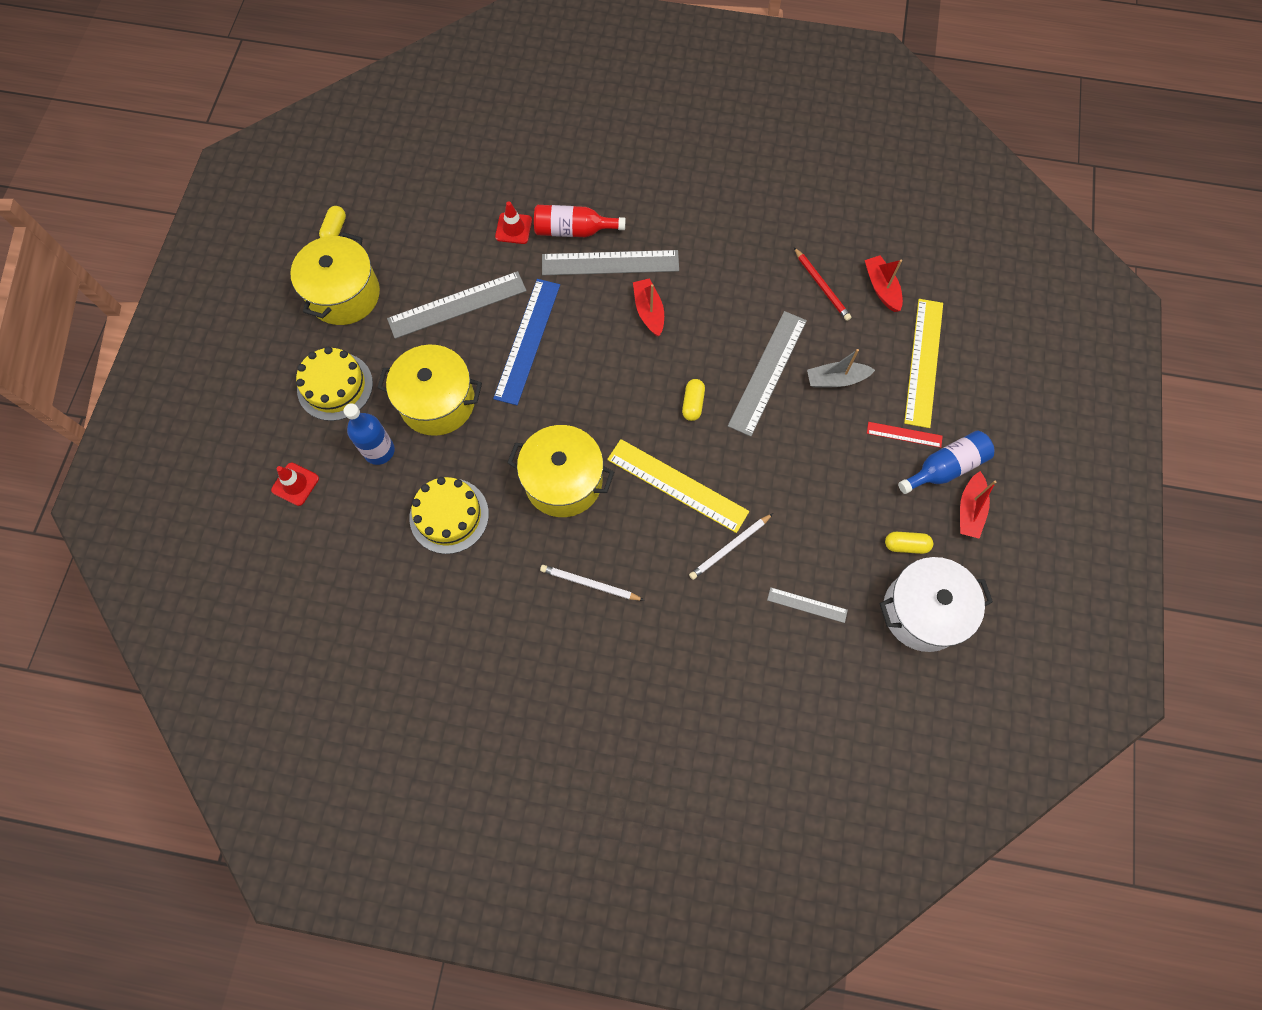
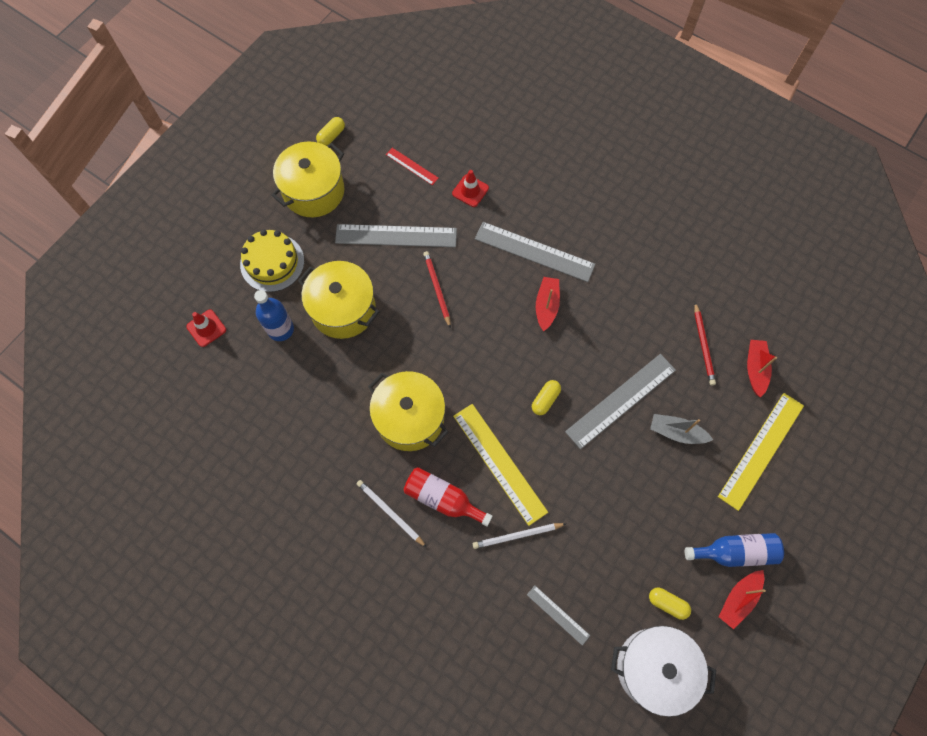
camera: 25 degrees right, 0 degrees up
(449, 515) = (308, 406): yellow cake -> none
(527, 341) = (437, 289): blue ruler -> red pencil
(573, 230) = (517, 212): red bottle -> red bottle (443, 499)
(904, 434) = (713, 506): red ruler -> red ruler (412, 166)

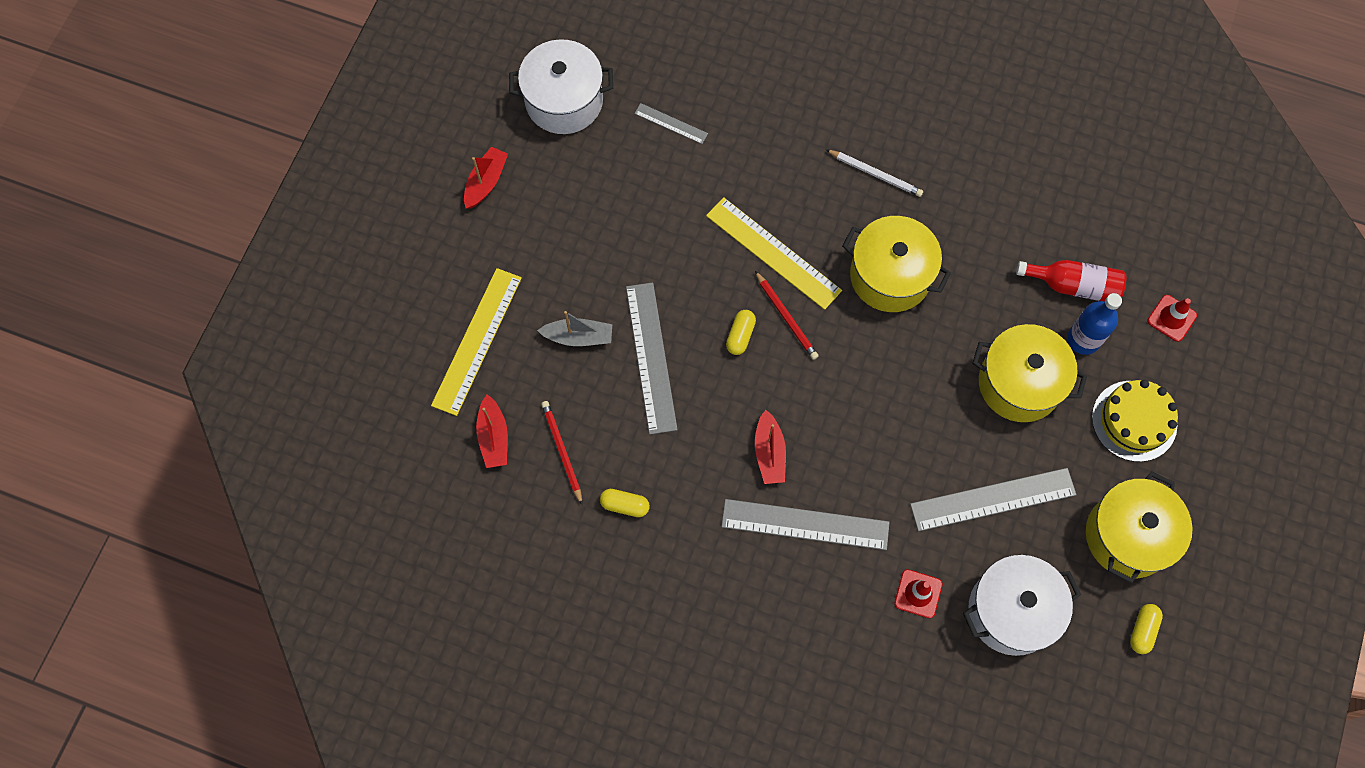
camera: 165 degrees right, 0 degrees up
(412, 166) = (1011, 611): red ruler -> white pot
(437, 289) = (914, 440): red pencil -> red pencil (786, 317)
(443, 499) = (823, 201): red bottle -> red bottle (1073, 285)
(517, 536) = (732, 185): white pencil -> none
(621, 400) = (651, 357): grey ruler -> grey ruler turned 45 degrees counterclockwise
(667, 603) = (560, 160): yellow capsule -> yellow capsule (625, 505)
(735, 552) = (495, 226): blue bottle -> none

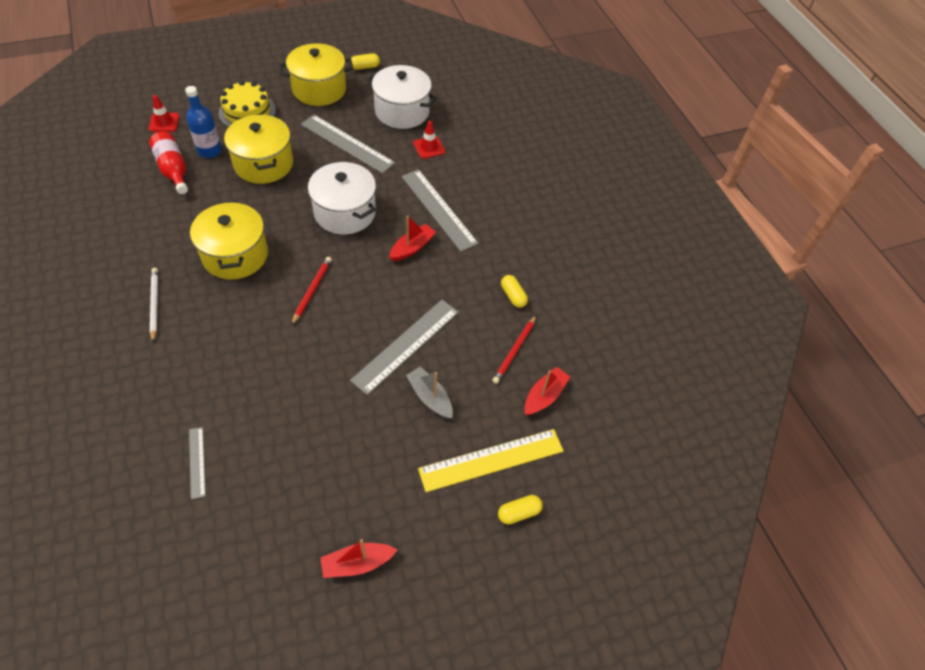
camera: 135 degrees left, 15 degrees down
(564, 101) = (229, 563): white pot -> white pot (344, 212)
(740, 336) = (347, 307): yellow capsule -> yellow capsule (519, 513)
(773, 253) = (267, 325): yellow ruler -> none

